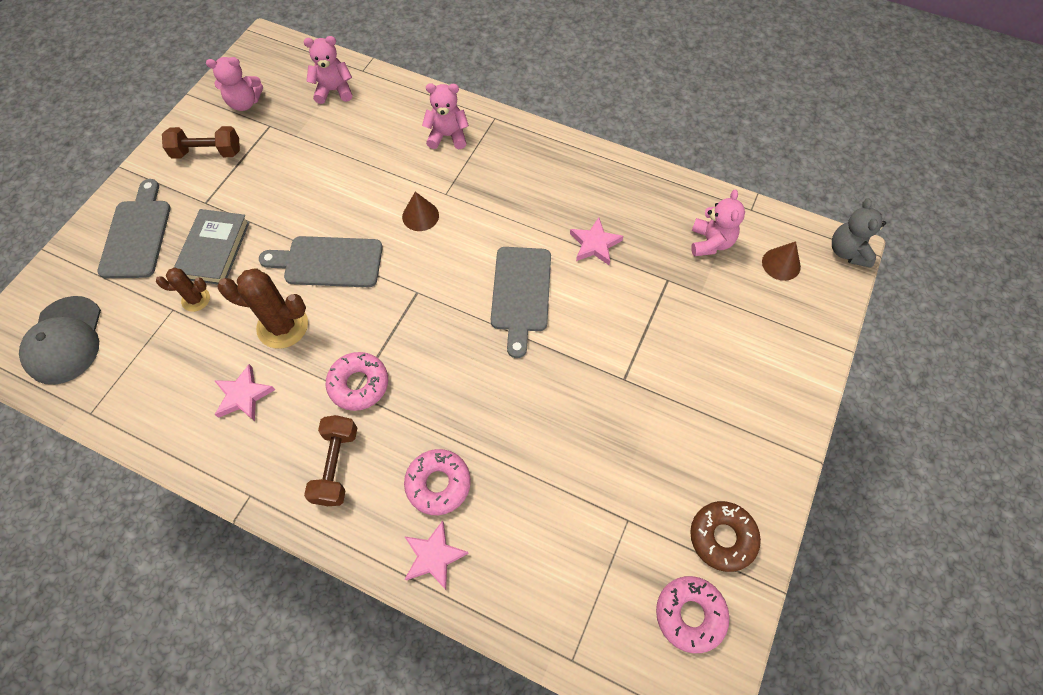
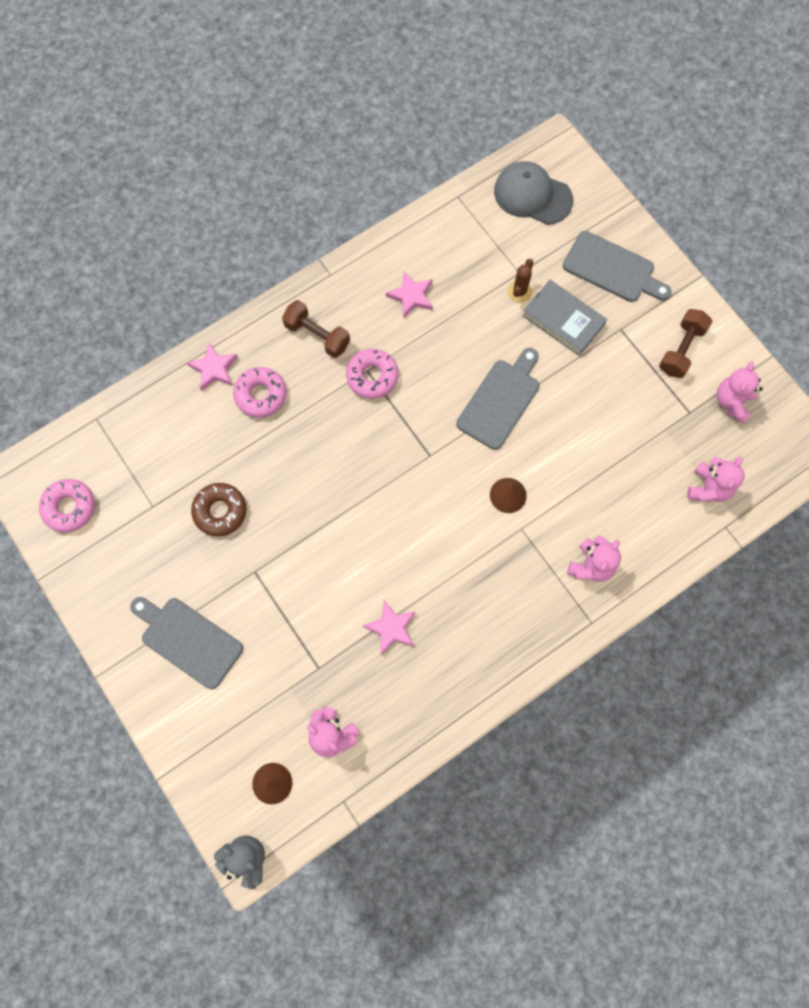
camera: 120 degrees right, 10 degrees up
(282, 326) = (457, 343): brown cactus -> none
(521, 294) = (379, 536): grey cutting board -> grey cutting board (188, 640)
(722, 537) = (98, 563): brown donut -> brown donut (220, 511)

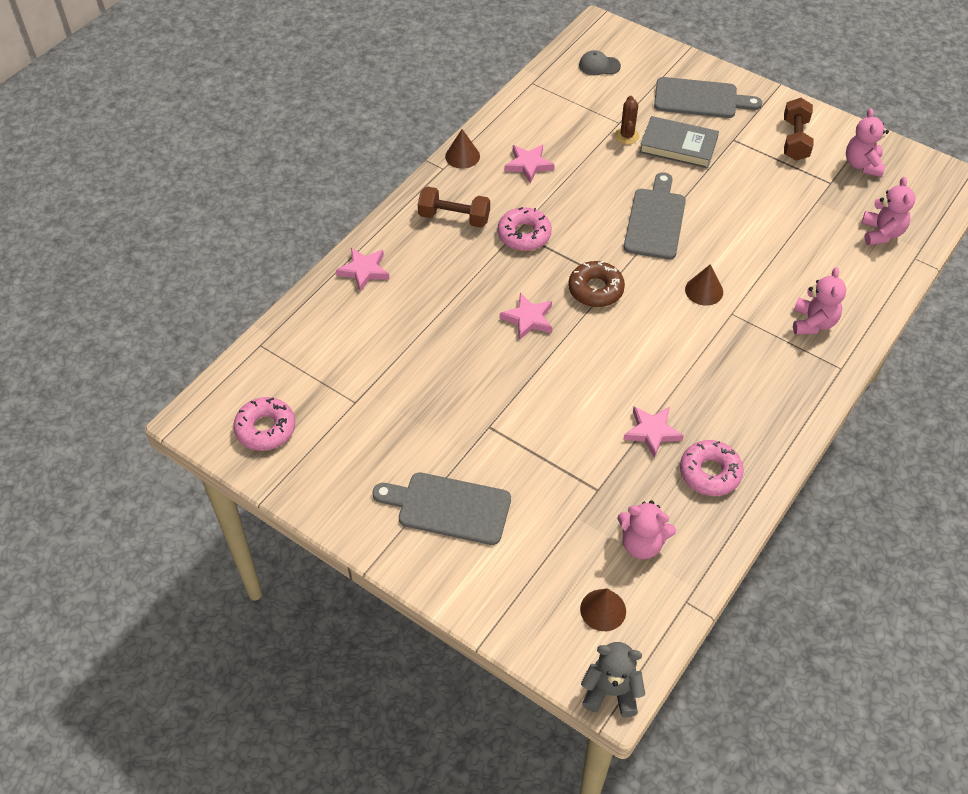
camera: 20 degrees left, 20 degrees down
(220, 511) = (428, 385): brown donut -> brown donut (595, 289)
(261, 395) = (422, 279): pink donut -> pink donut (710, 473)
(336, 471) = (528, 319): none -> pink star
(354, 265) = (462, 156): none -> brown cone
(532, 195) = (599, 65): grey cap -> grey cap, size x0.53

